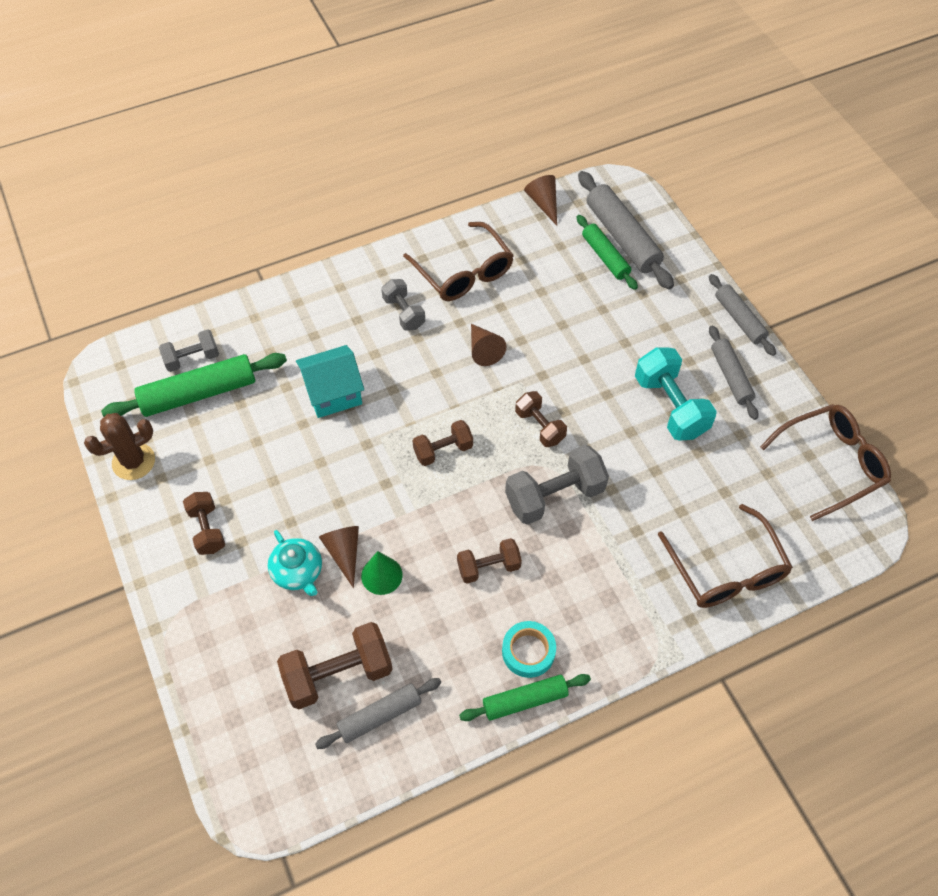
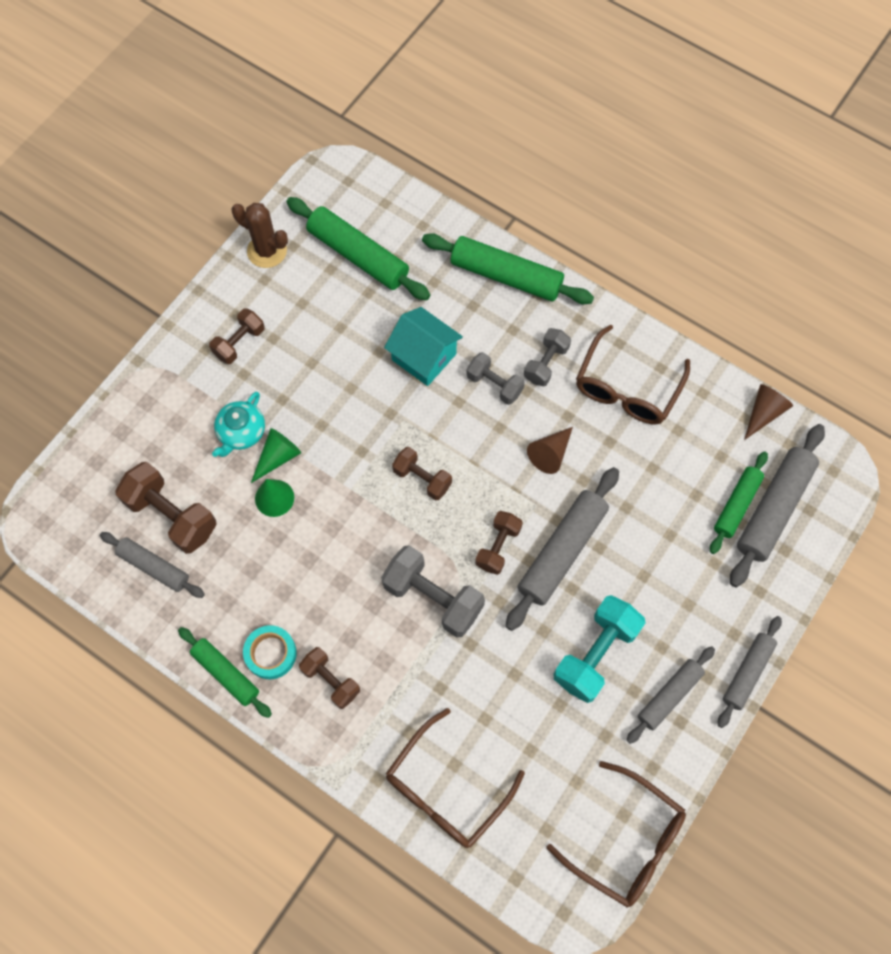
camera: 60 degrees right, 10 degrees up
(192, 359) = (388, 228): grey dumbbell -> grey dumbbell (494, 384)
(306, 299) = (506, 276): none -> green rolling pin
(344, 553) = (278, 457): brown cone -> green cone
(488, 567) = (330, 579): brown dumbbell -> brown dumbbell (331, 680)
(571, 385) = (561, 551): none -> grey rolling pin

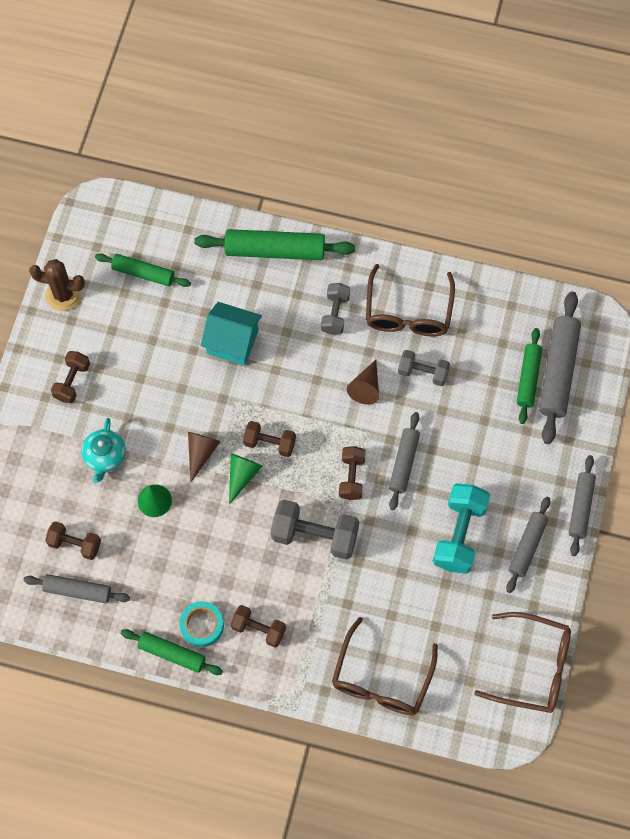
camera: 20 degrees left, 0 degrees up
(172, 515) = (75, 544): brown dumbbell -> brown dumbbell, size x0.61
(278, 457) = (144, 466): green cone -> green cone (242, 475)
(358, 255) = (143, 273): green rolling pin -> green rolling pin, size x0.63
(494, 384) = (299, 345): grey dumbbell -> grey dumbbell (423, 372)
(561, 551) = (403, 463): grey rolling pin -> grey rolling pin, size x0.63
(764, 413) = (524, 296): brown cone -> brown cone (201, 453)

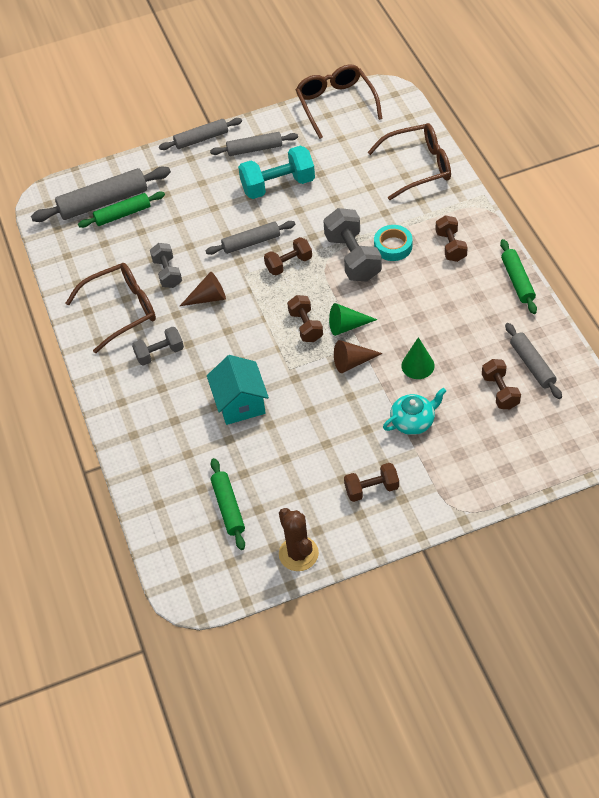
camera: 120 degrees left, 15 degrees down
(202, 625) = (480, 278): turquoise tape -> turquoise tape (393, 246)
(275, 250) = (132, 428): green rolling pin -> none

